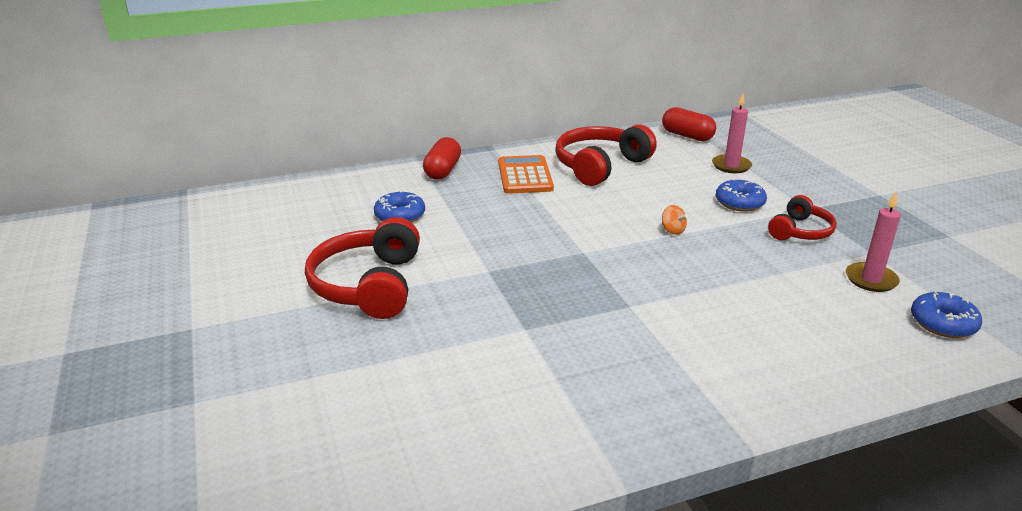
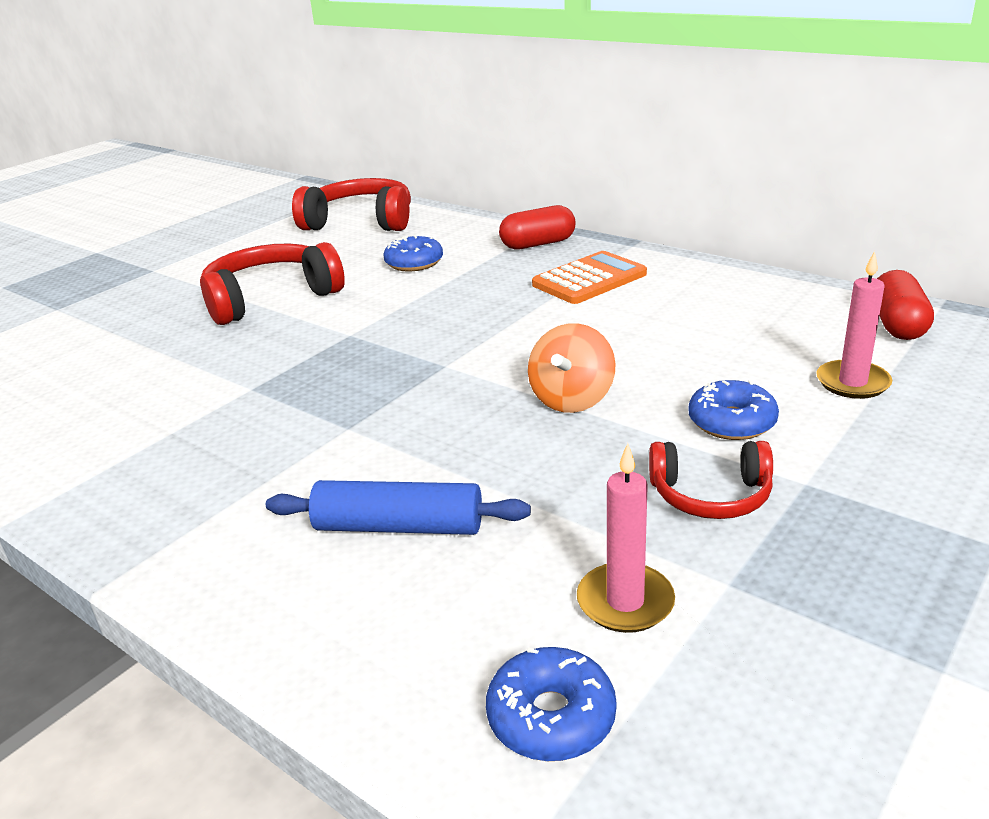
camera: 60 degrees right, 0 degrees up
(600, 166) = (687, 305): red headphones -> red headphones (360, 222)
(672, 230) = (572, 399): orange spinning top -> orange spinning top, size x1.89
(762, 319) = (399, 526): none -> blue rolling pin

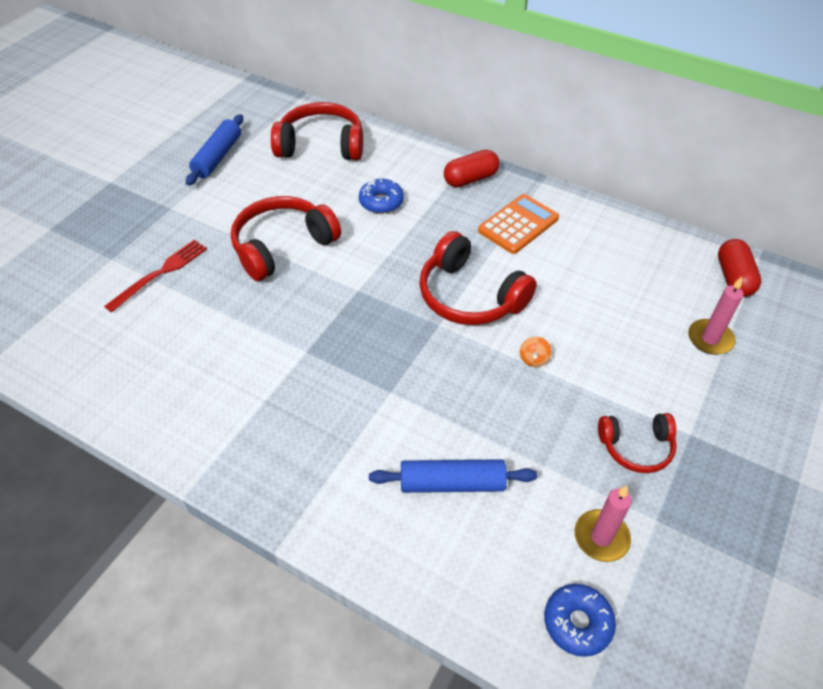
camera: 10 degrees left, 20 degrees up
(106, 321) = (160, 274): none -> red fork
(232, 232) = (218, 157): none -> blue rolling pin
(500, 340) = (470, 296): none -> red headphones
(572, 399) = (533, 359): orange spinning top -> orange spinning top, size x0.53
(731, 422) = (639, 379): blue donut -> none

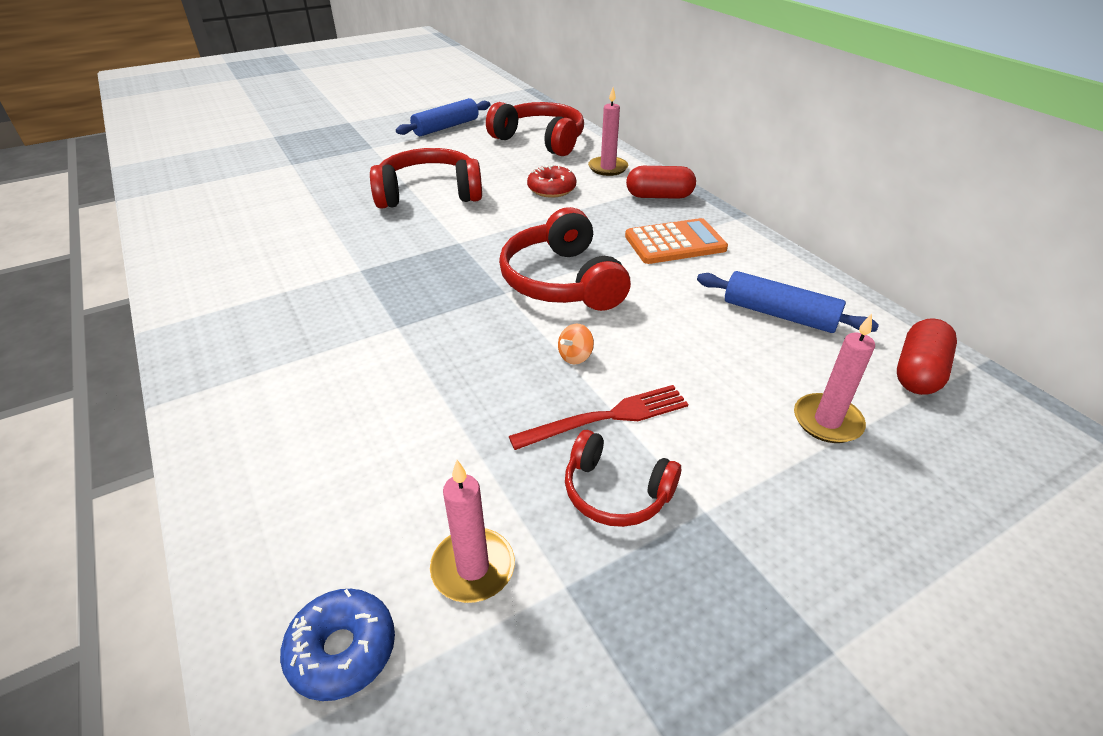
camera: 30 degrees right, 10 degrees down
(160, 274) = (313, 182): red fork -> red fork (606, 418)
(381, 202) = (551, 189): blue donut -> red donut
(406, 160) = (608, 168): none -> pink candle
(452, 483) = (367, 429): blue rolling pin -> blue rolling pin (779, 314)

